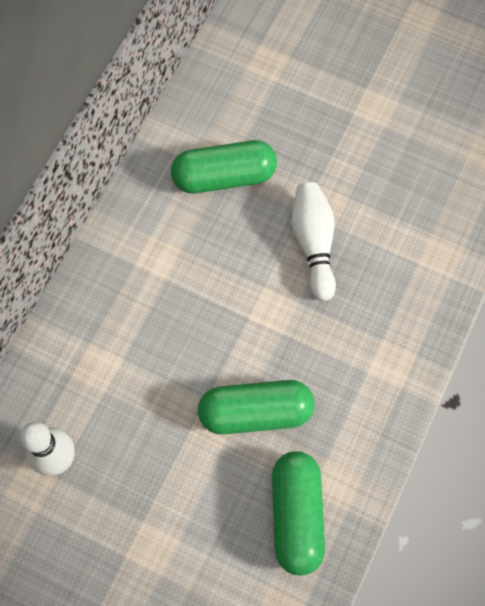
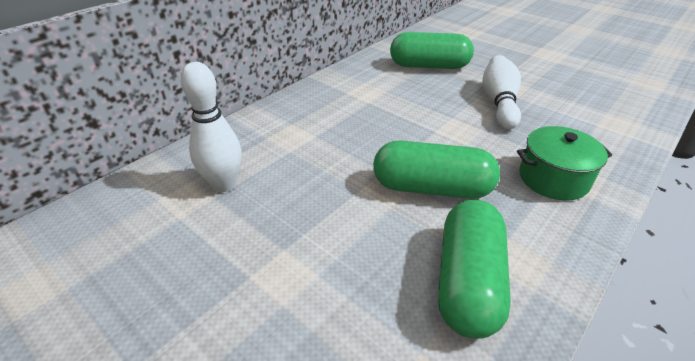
camera: 15 degrees right, 30 degrees down
(367, 368) = (553, 178): none -> green pot

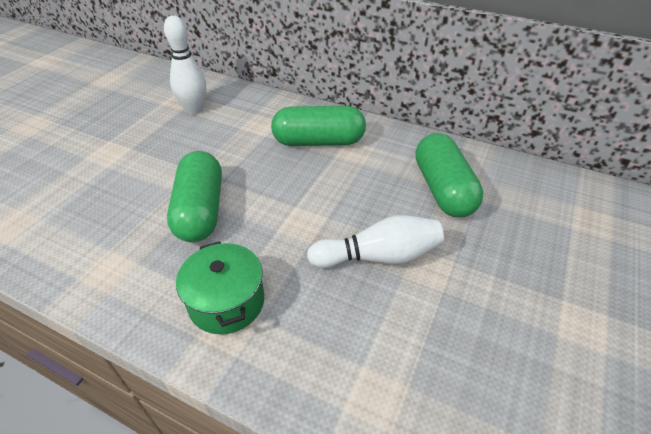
camera: 75 degrees right, 5 degrees up
(467, 281) = (91, 238): green capsule -> green capsule (318, 141)

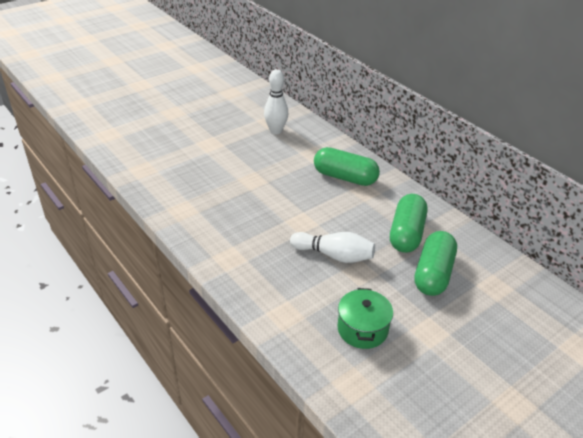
camera: 25 degrees right, 5 degrees down
(200, 210) = (246, 195): green capsule -> green capsule (433, 274)
(226, 302) = (235, 247): green pot -> green pot (362, 329)

